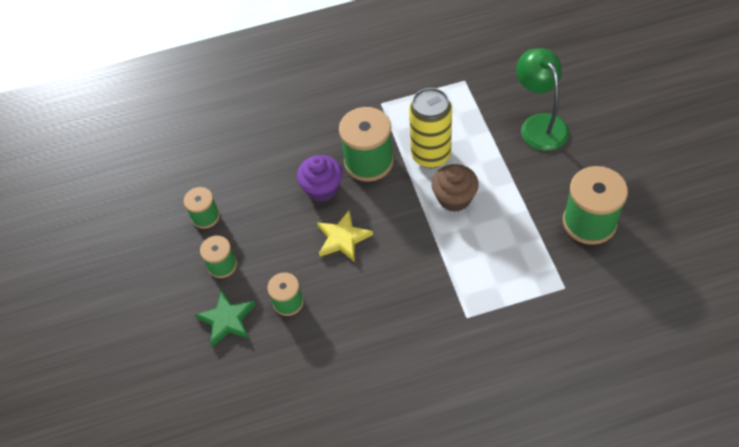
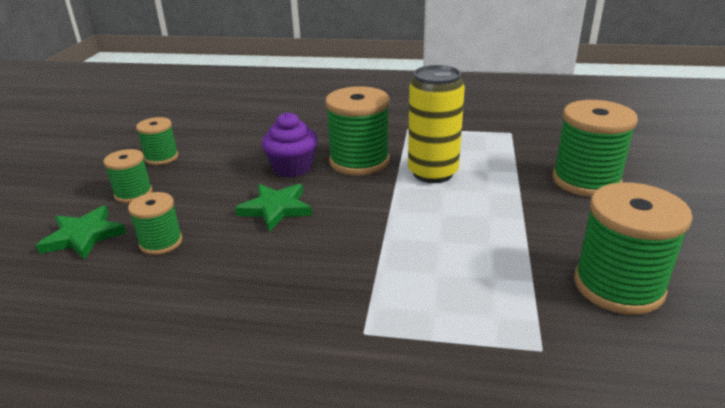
camera: 20 degrees right, 25 degrees down
(342, 238) = (276, 208): yellow star -> green star
(454, 198) = (435, 212): brown cupcake -> none
(539, 124) = (586, 180): green lamp -> green spool

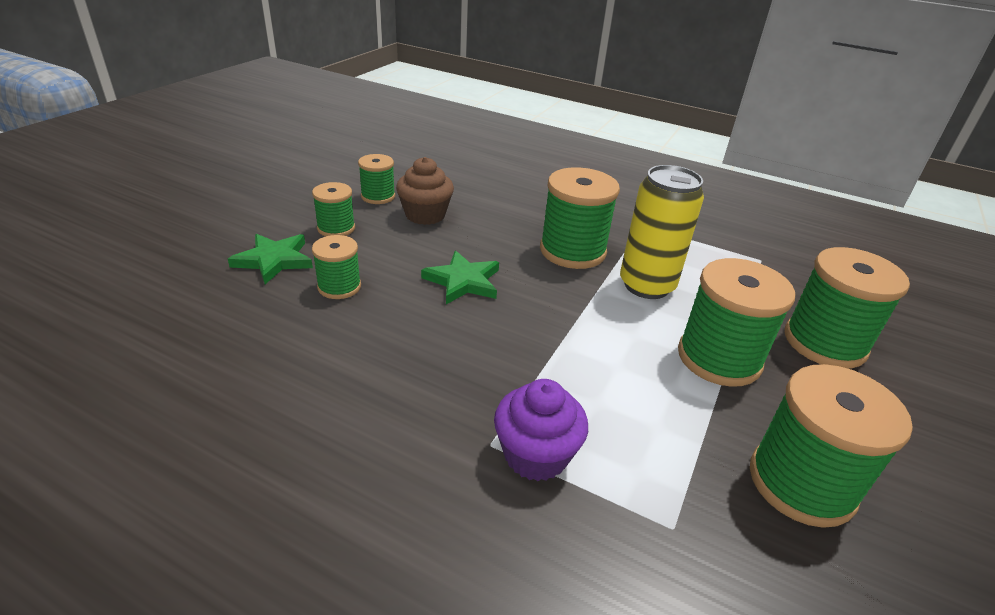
camera: 15 degrees right, 5 degrees up
(214, 163) = (425, 215): none -> brown cupcake
(292, 168) = (500, 240): purple cupcake -> purple cupcake (536, 455)
(515, 213) = (719, 358): none -> green spool

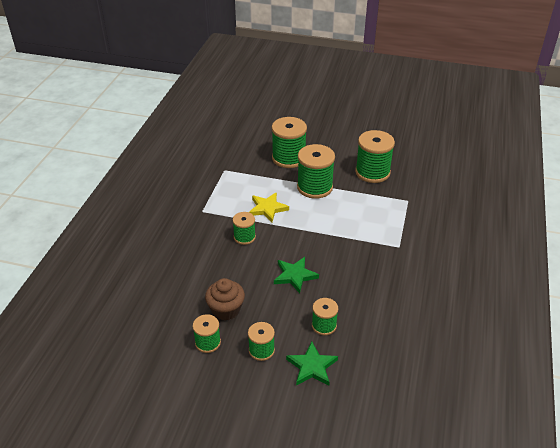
camera: 100 degrees left, 5 degrees up
(536, 455) = (397, 234): purple cupcake -> none
(572, 251) = (244, 237): green spool -> green spool, size x0.56
(646, 285) = (267, 208): yellow can -> yellow star

